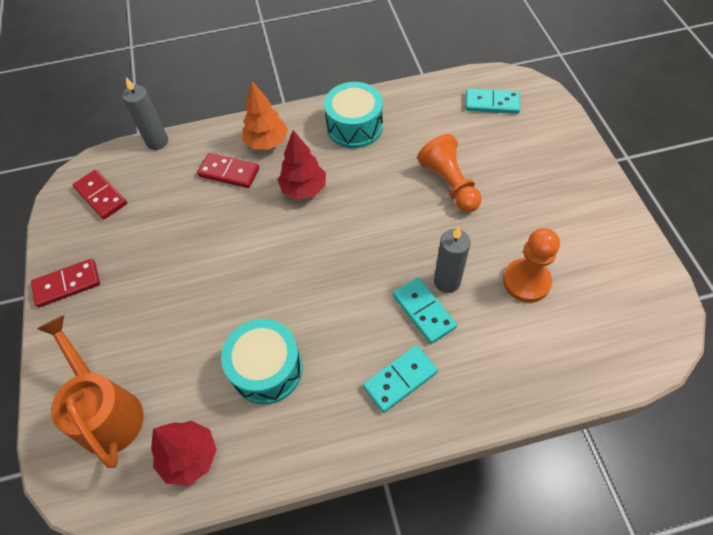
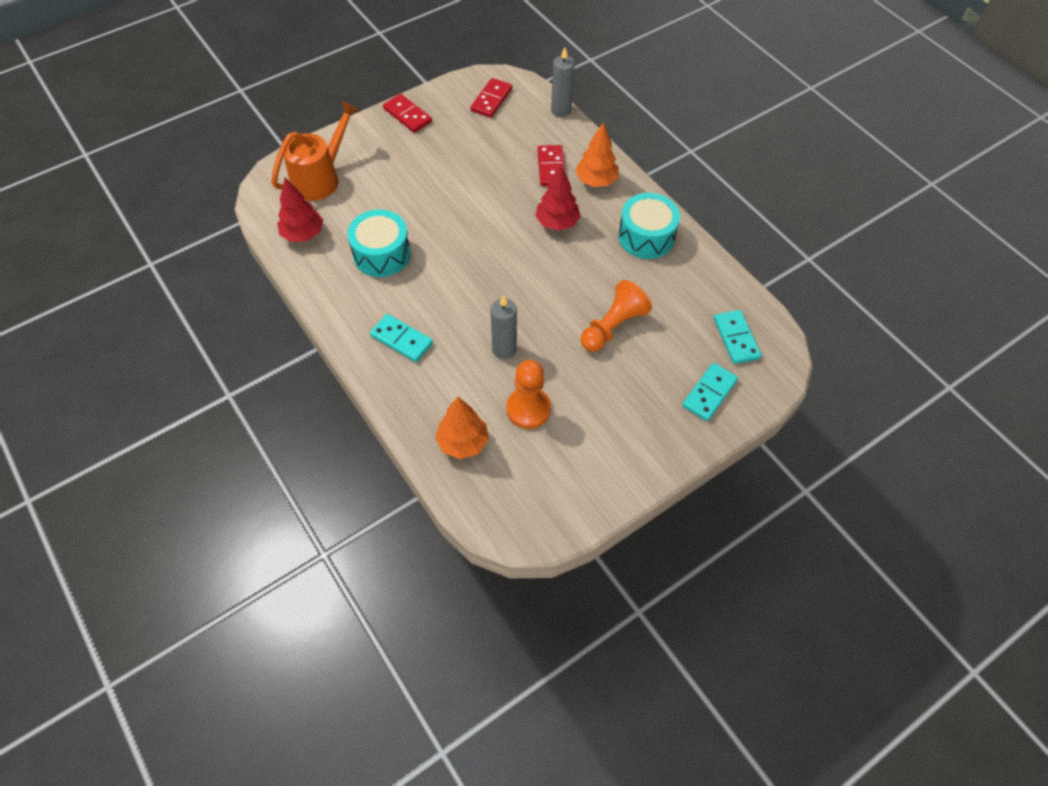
camera: 65 degrees right, 0 degrees up
(424, 311) = (468, 340): turquoise domino -> turquoise domino (709, 393)
(553, 353) = (463, 442): none -> orange tree

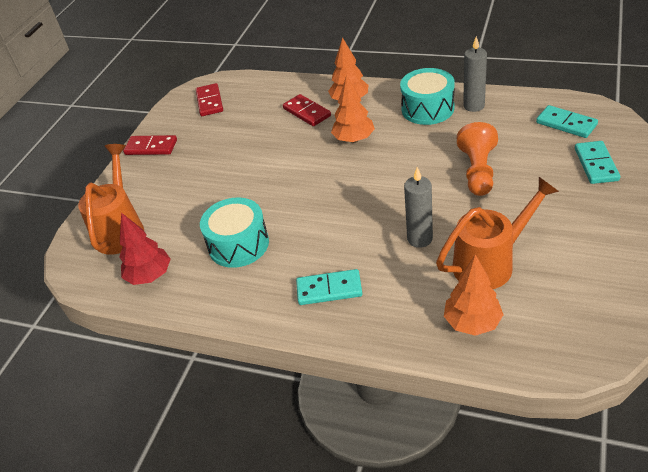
camera: 30 degrees left, 15 degrees down
(528, 409) = (490, 263): orange pawn -> orange watering can
(557, 222) = (354, 139): red tree -> orange tree
(561, 110) = (271, 79): grey candle -> grey candle (474, 106)

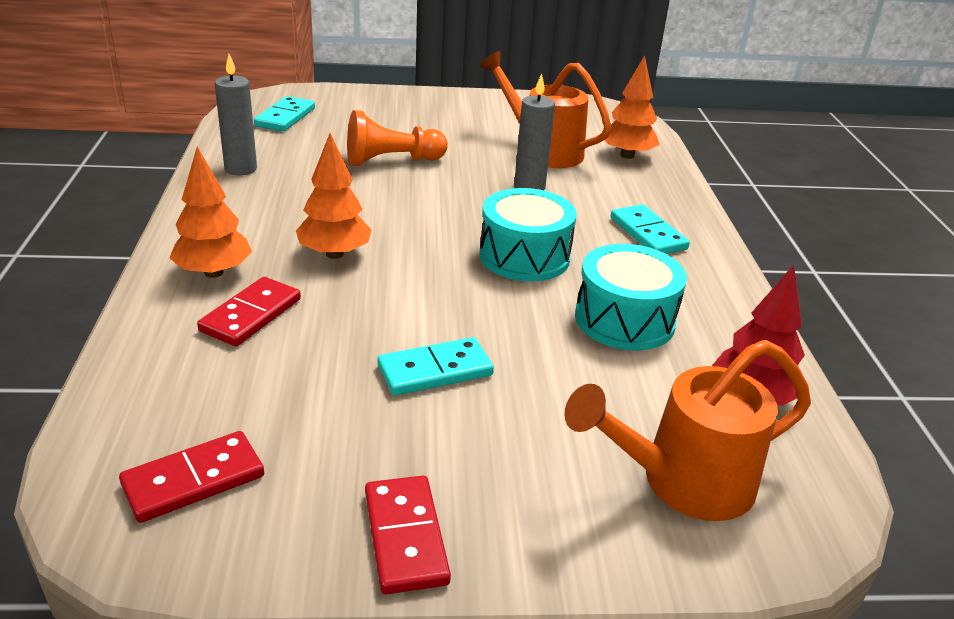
camera: 120 degrees left, 10 degrees down
(427, 109) = (246, 201): turquoise drum -> turquoise drum (524, 256)
(596, 164) = (362, 105): turquoise domino -> turquoise domino (435, 370)

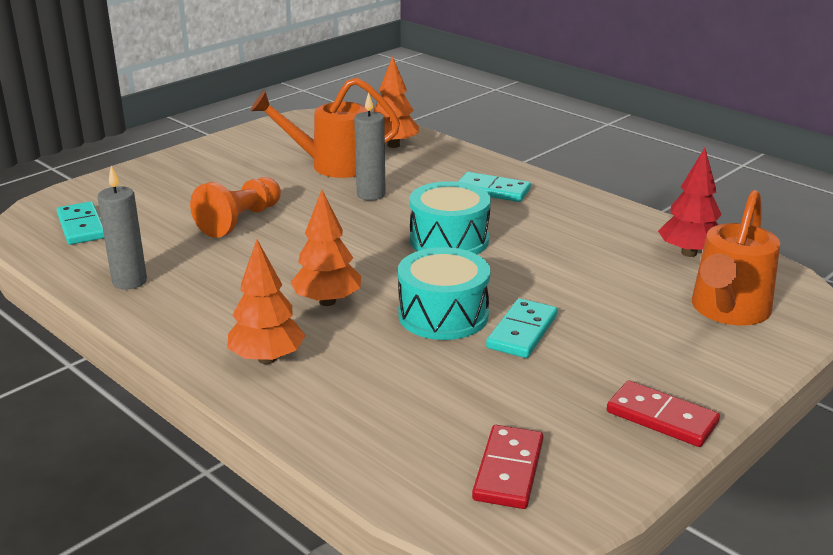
camera: 40 degrees left, 5 degrees down
(251, 315) = (351, 368): red domino -> none
(624, 319) = (566, 247): turquoise drum -> turquoise drum (443, 315)

